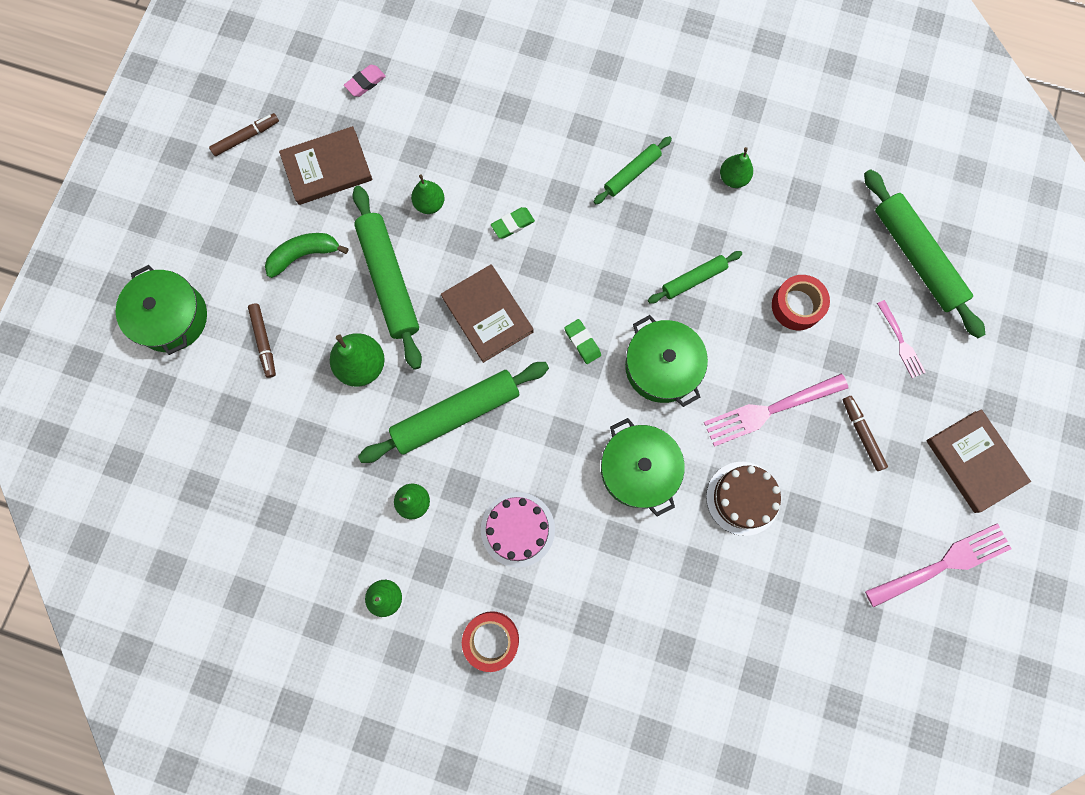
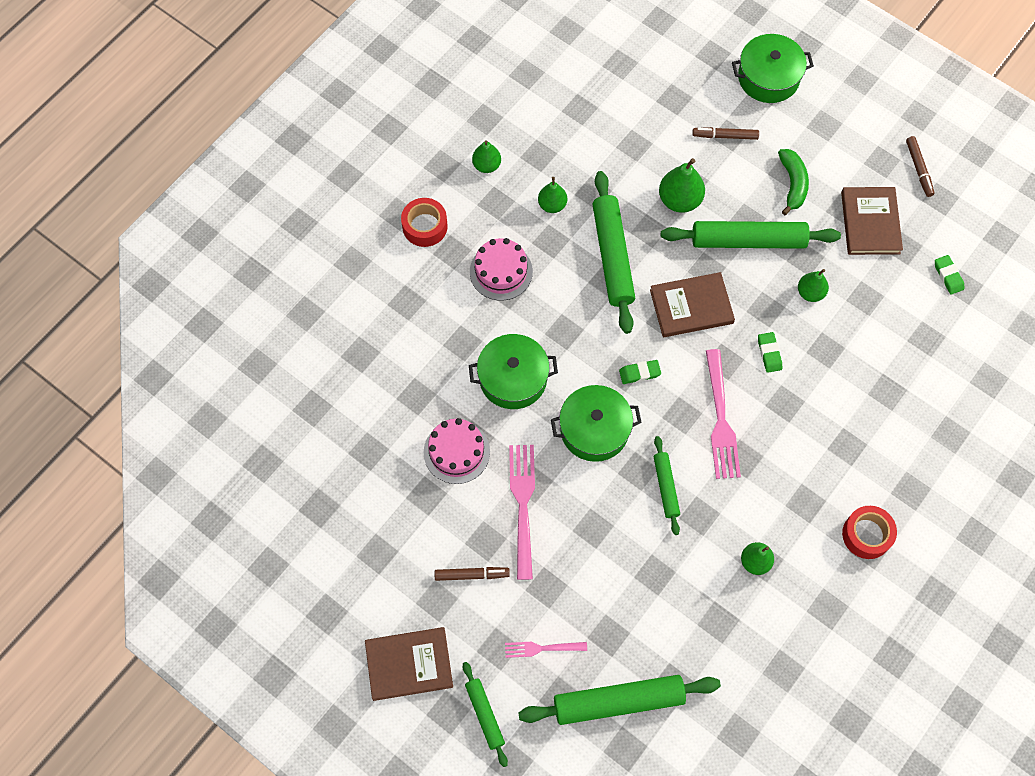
camera: 110 degrees right, 10 degrees down
(365, 83) = (948, 276): pink eraser -> green eraser
(632, 173) = (788, 472): green rolling pin -> green rolling pin (485, 715)
(743, 498) = (456, 452): brown cake -> pink cake
(796, 306) = (609, 568): red tape -> red tape (866, 535)
(942, 564) = (335, 594): pink fork -> pink fork (721, 419)

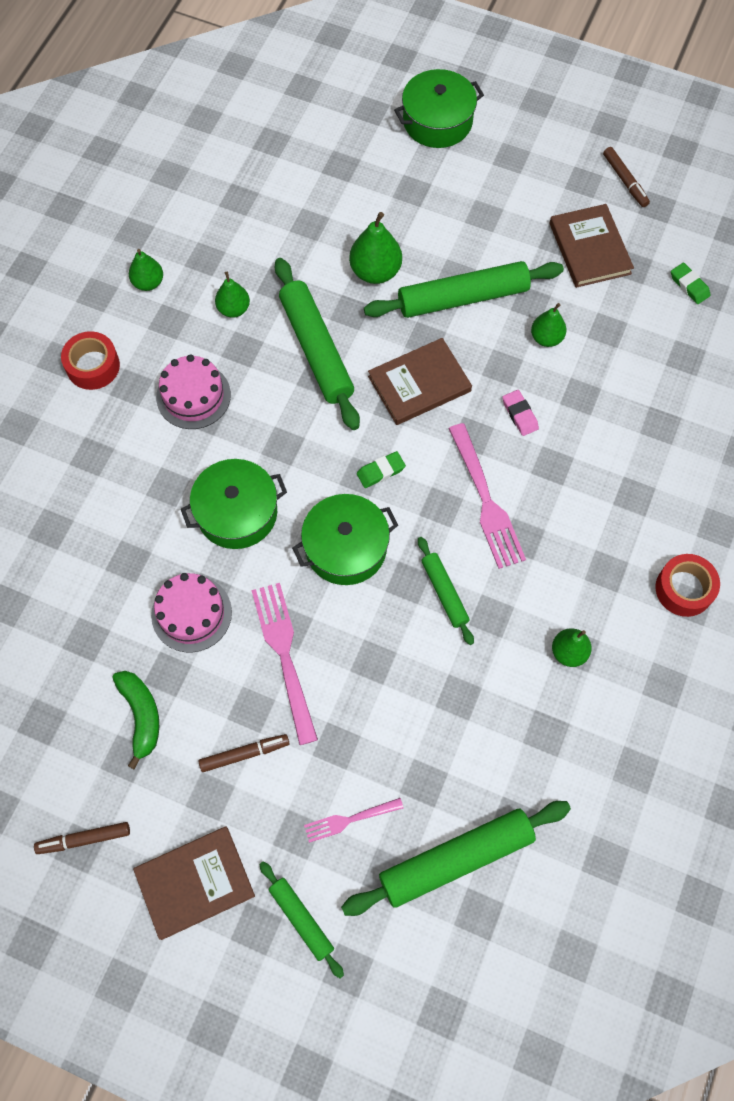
camera: 15 degrees left, 0 degrees up
(725, 136) = (407, 192): brown marker -> brown marker (84, 839)
(769, 353) = (520, 414): green eraser -> pink eraser
(792, 184) = (494, 226): green banana -> green banana (141, 716)

